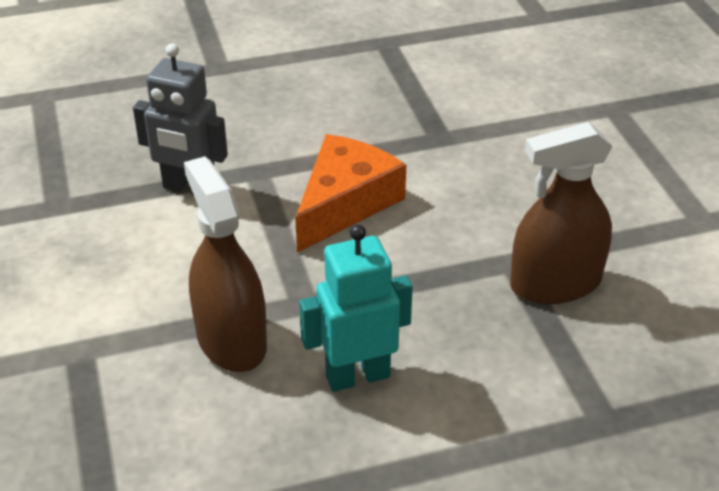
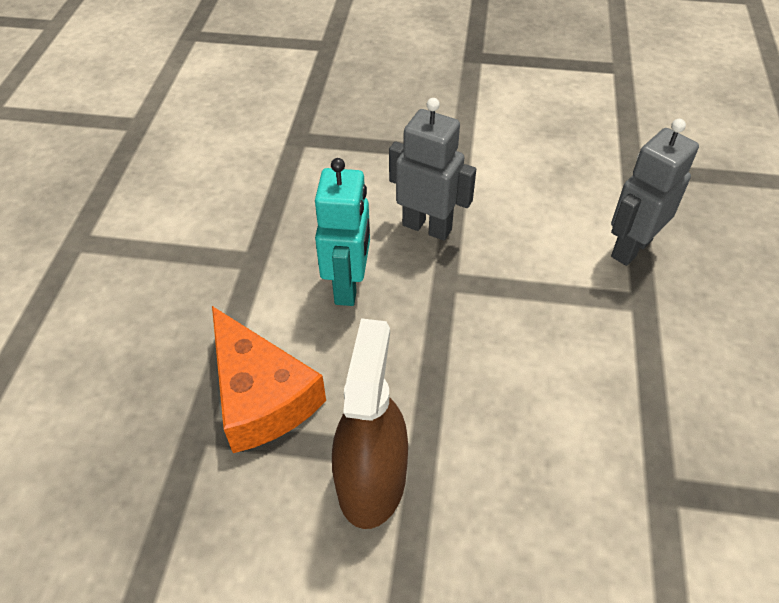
camera: 115 degrees right, 10 degrees up
(231, 340) = (427, 227): brown spray bottle -> grey robot
(345, 203) = (568, 353): orange cheese -> orange cheese (261, 396)

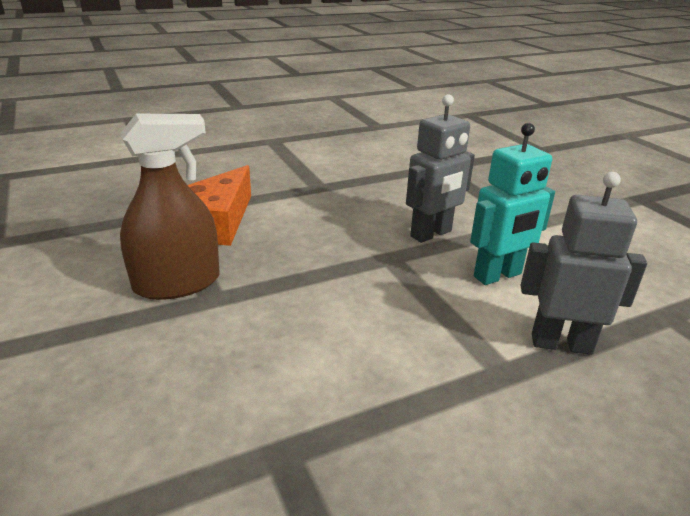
camera: 55 degrees right, 20 degrees down
(348, 286) = (336, 222): turquoise robot -> turquoise robot (498, 276)
(427, 227) = (431, 234): grey robot -> grey robot turned 60 degrees clockwise

